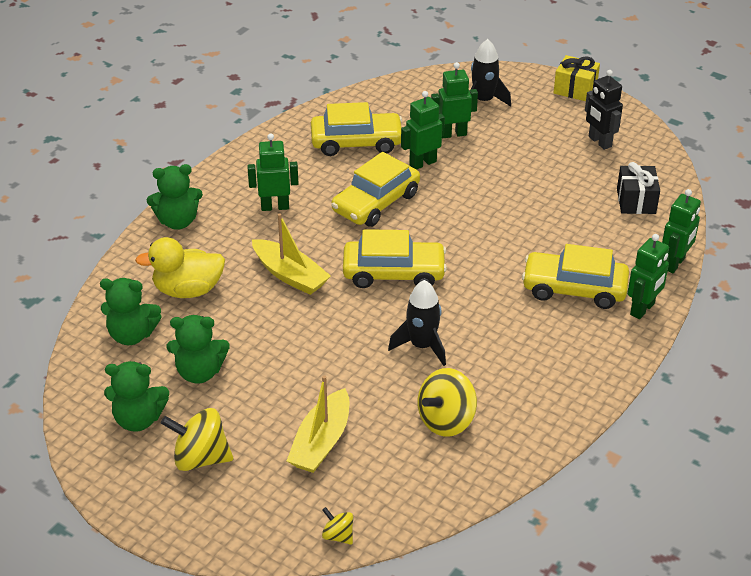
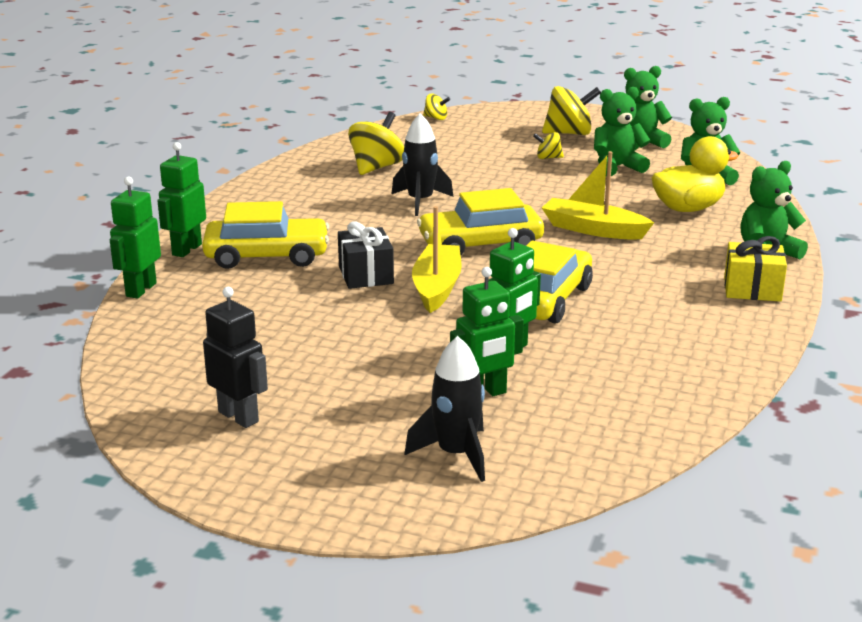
camera: 165 degrees right, 15 degrees down
(257, 405) = (548, 158): none -> yellow spinning top
(275, 207) = (668, 280): green robot -> none
(321, 442) = (478, 148): yellow boat -> yellow boat (437, 287)
(356, 142) = (624, 362): yellow car -> none
(575, 89) = (289, 504): yellow gift -> yellow gift (752, 289)
(636, 201) = (184, 346): black gift -> black gift (366, 275)

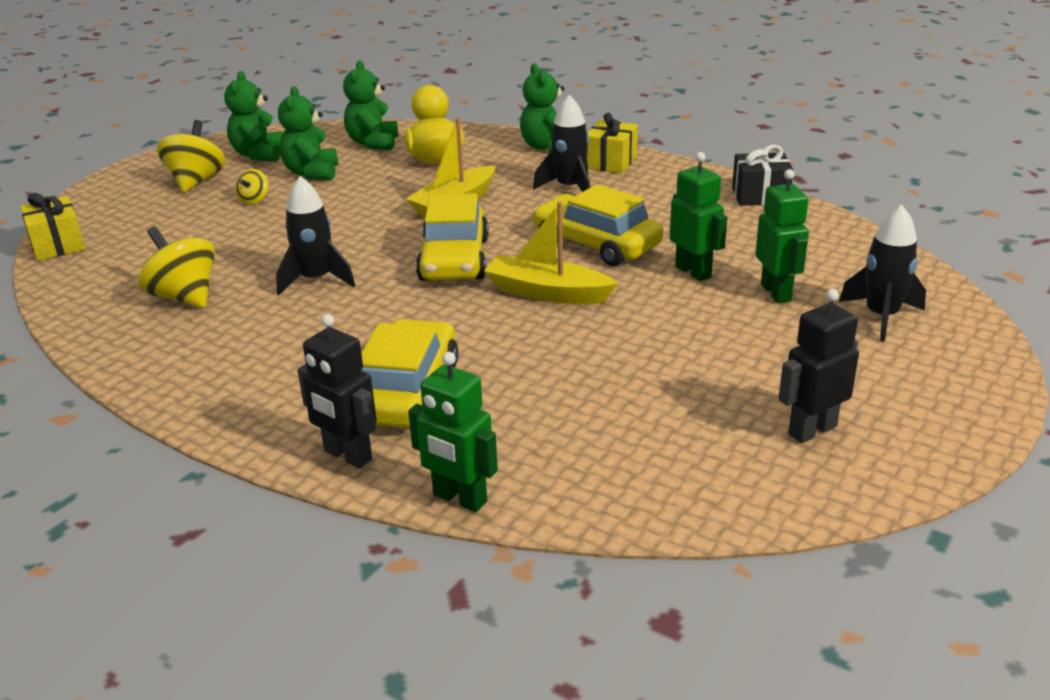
camera: 75 degrees left, 5 degrees up
(186, 249) = (347, 456): green robot -> black robot
(366, 275) = (497, 329): black gift -> black gift (760, 196)
(436, 118) = (58, 245): yellow spinning top -> yellow gift
(666, 275) = (569, 188): none -> black rocket

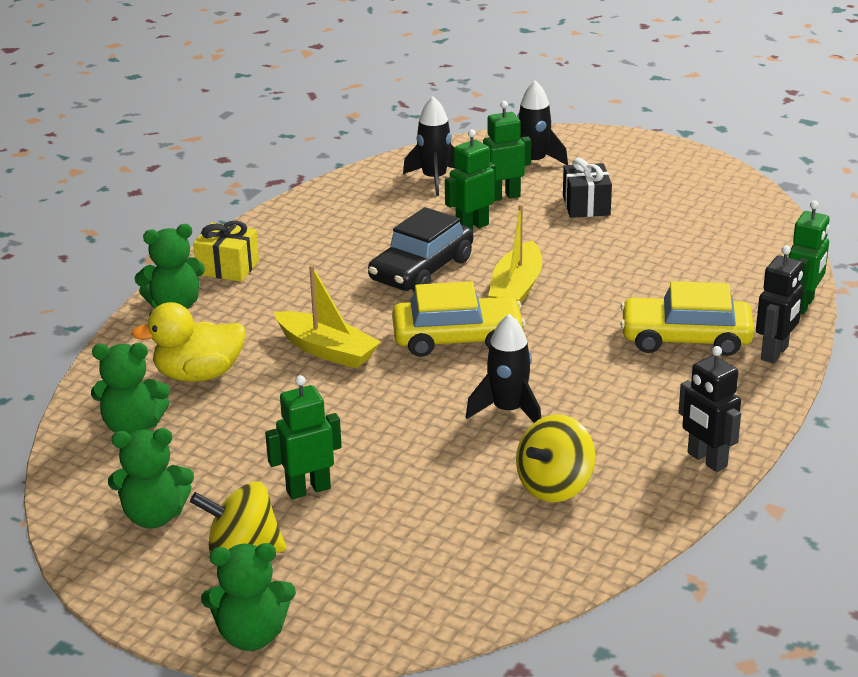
camera: 95 degrees left, 0 degrees up
(58, 245) = (439, 622): yellow gift -> none
(254, 200) = (308, 489): yellow spinning top -> green robot
(311, 173) = (227, 460): green teddy bear -> green teddy bear (252, 635)
(569, 188) = (293, 287): black rocket -> black rocket (434, 179)
(596, 244) = (421, 270): yellow car -> black car
(760, 196) = (320, 196): black gift -> black gift (586, 205)
(811, 430) = (682, 192): black robot -> black robot (706, 460)

